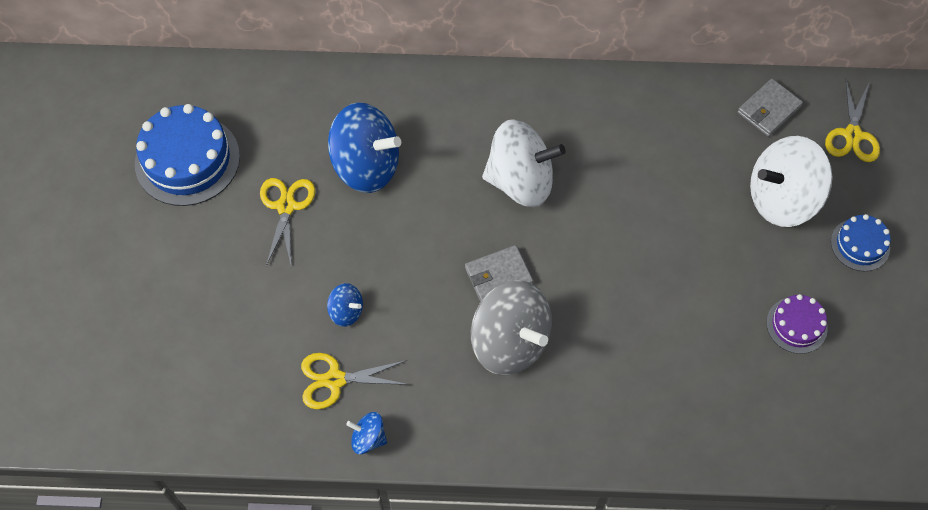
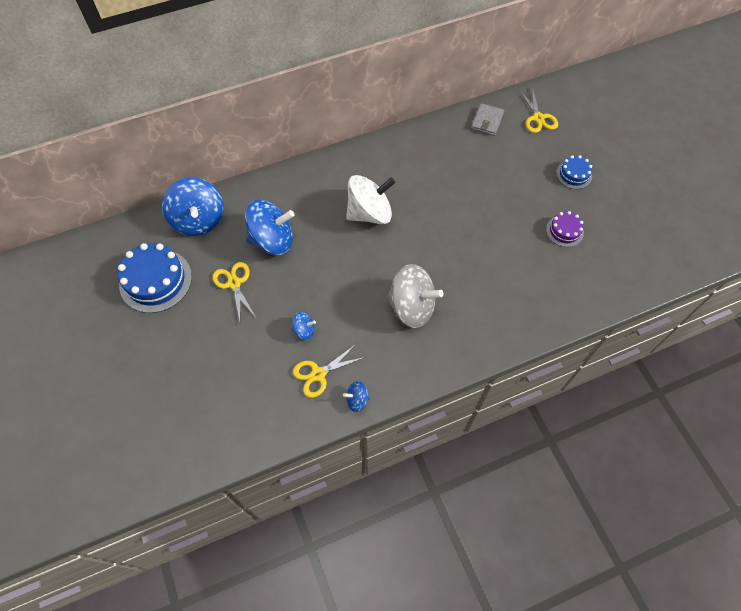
camera: 25 degrees left, 0 degrees up
(282, 97) = (198, 220): none -> blue spinning top
(498, 276) = (385, 272): grey wallet -> none
(782, 199) = (520, 166): white spinning top -> none

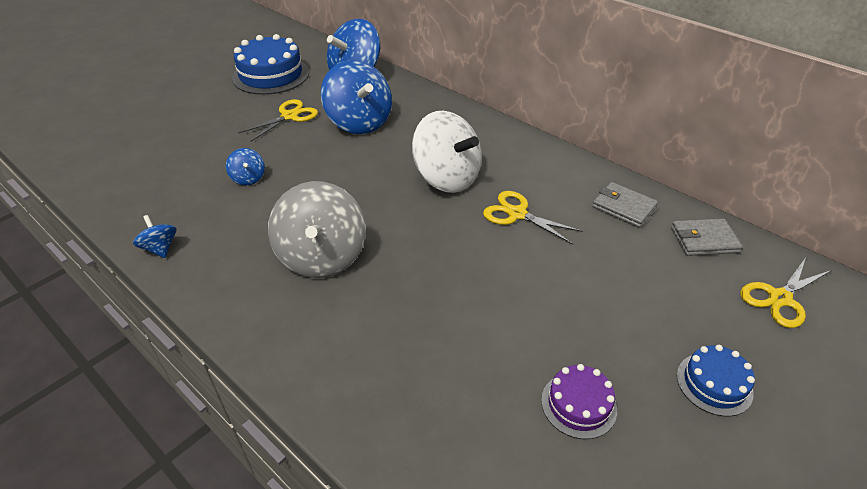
camera: 65 degrees right, 20 degrees down
(318, 374) = (190, 206): yellow scissors -> yellow scissors (517, 214)
(444, 140) = (623, 207): none -> grey wallet

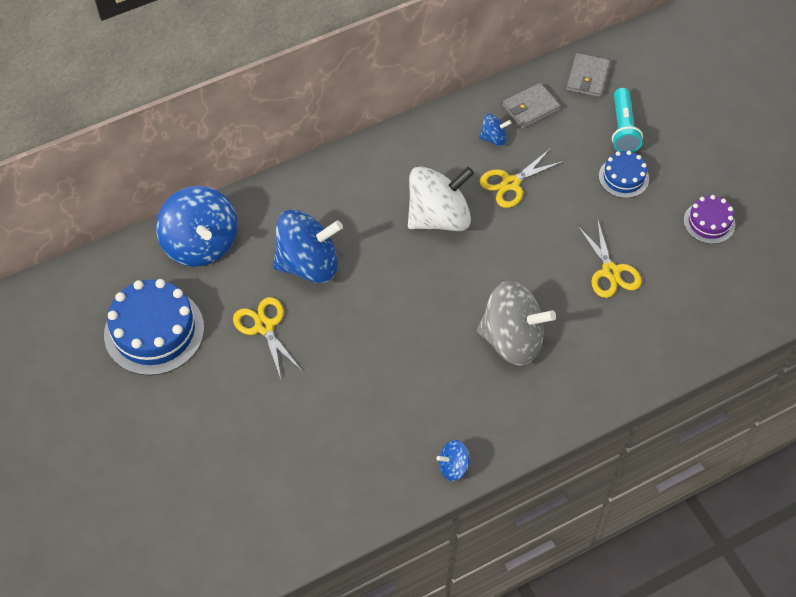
camera: 70 degrees left, 15 degrees up
(248, 178) = (370, 382): blue spinning top -> blue spinning top (494, 138)
(659, 285) = (623, 129): none -> turquoise flashlight
(714, 384) = (715, 144): blue cake -> blue cake (623, 177)
(779, 298) = (659, 68): yellow scissors -> yellow scissors (610, 272)

